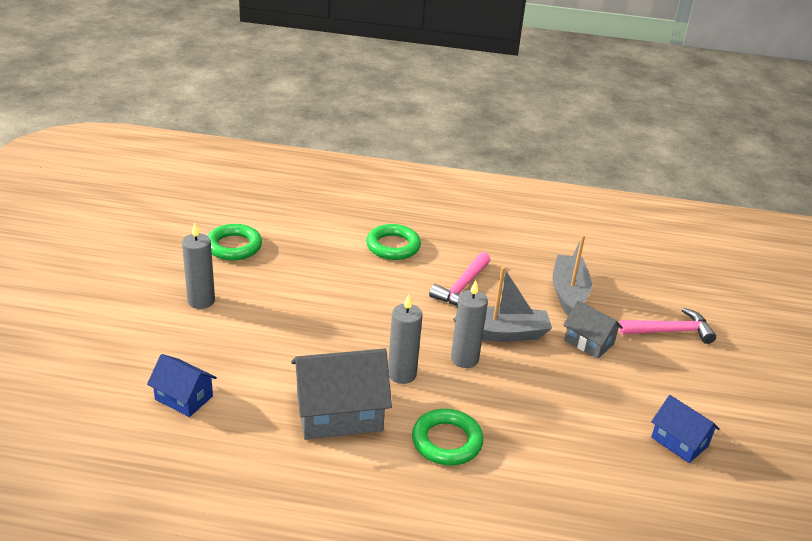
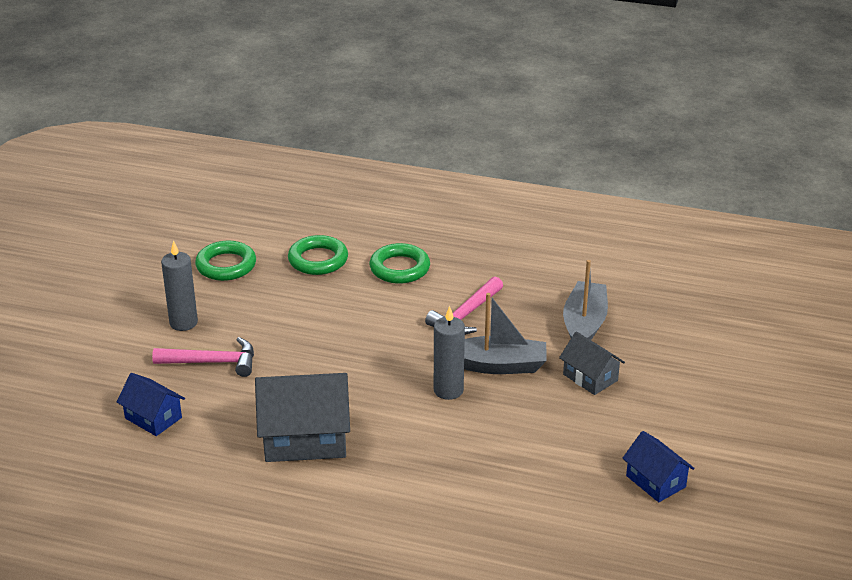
camera: 10 degrees right, 0 degrees up
(402, 374) = (378, 403): grey candle -> none
(447, 441) = (408, 470): green ring -> green ring (318, 260)
(670, 331) = (687, 369): pink hammer -> pink hammer (212, 362)

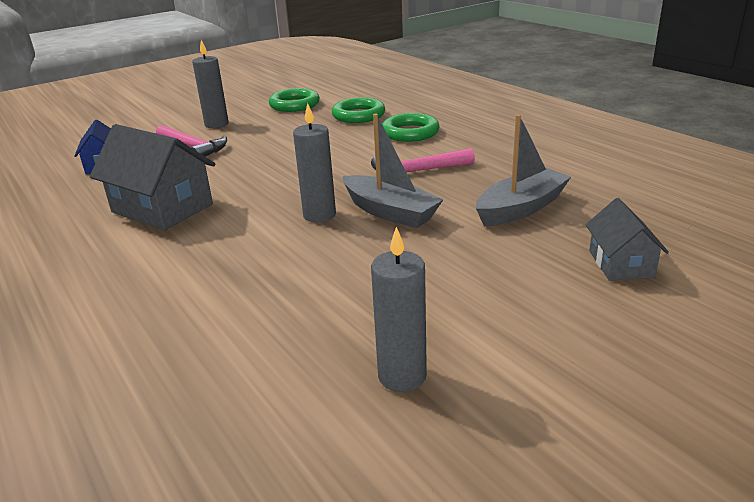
camera: 40 degrees right, 5 degrees down
(590, 377) = (466, 250): grey house -> grey house (620, 264)
(656, 481) = (402, 376): blue house -> grey candle

